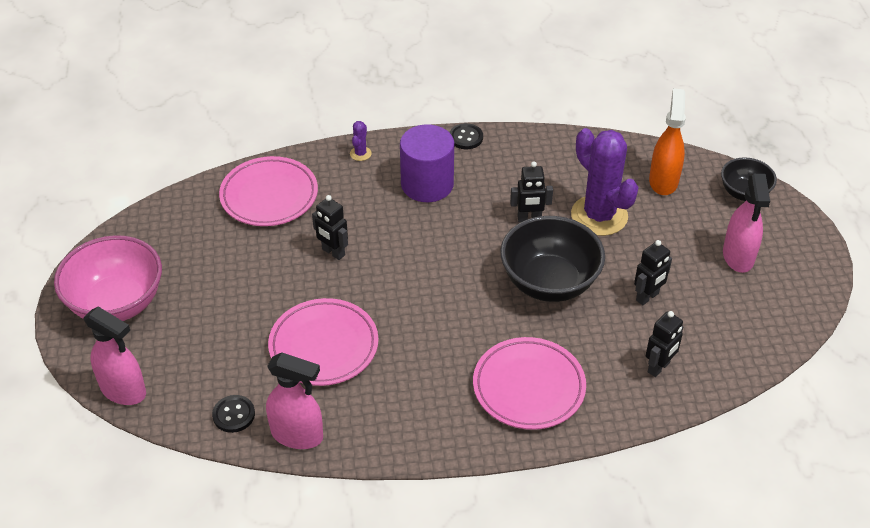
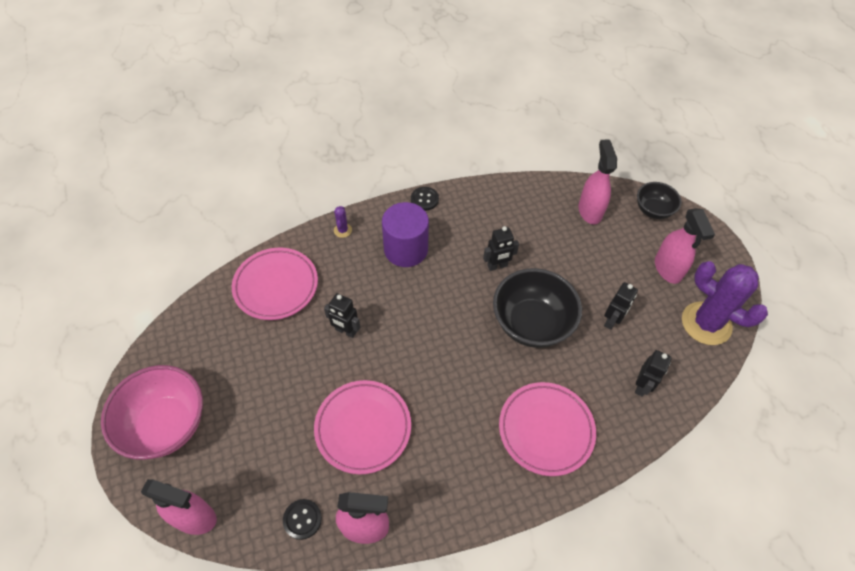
camera: 15 degrees left, 10 degrees up
(599, 216) = (551, 252): purple cactus -> purple cactus (706, 323)
(663, 181) = (590, 211): orange spray bottle -> pink spray bottle

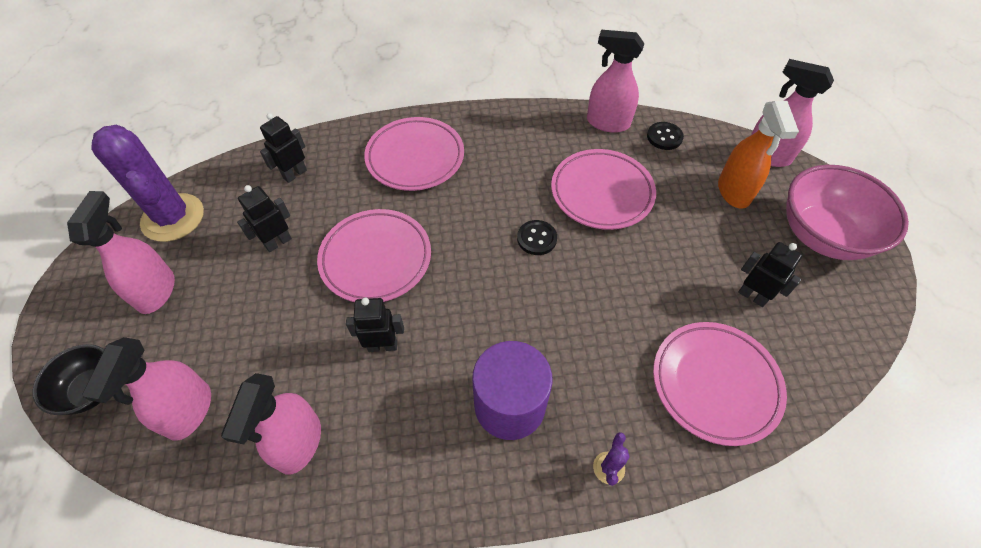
camera: 165 degrees left, 0 degrees up
(238, 458) = (734, 192): none -> orange spray bottle
(345, 331) = (614, 297): black robot -> black robot (752, 296)
(424, 199) = (452, 505): black button -> black button (536, 238)
(519, 209) = (299, 443): none -> pink spray bottle
(531, 323) = (376, 259): black bowl -> pink plate

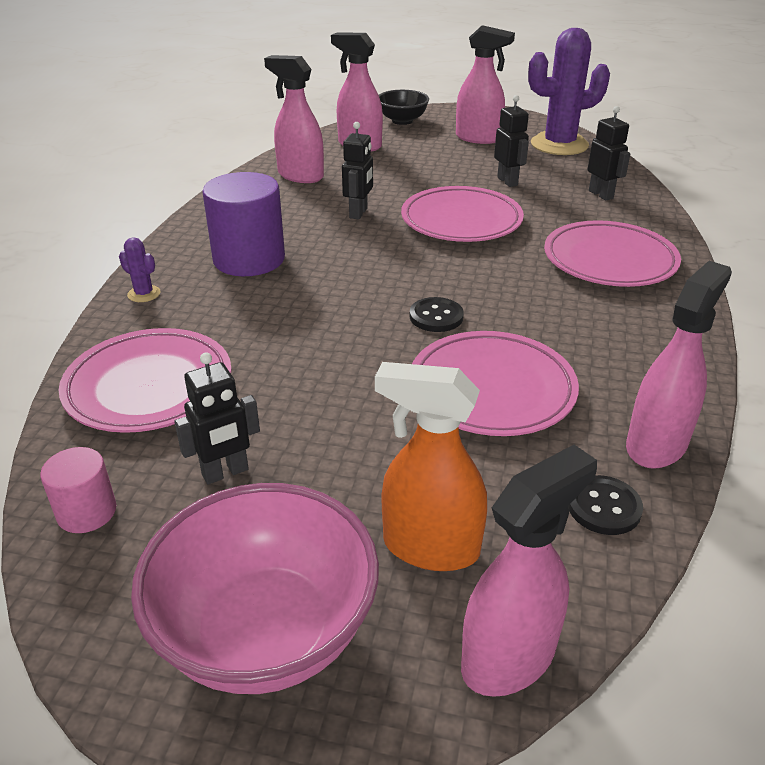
camera: 110 degrees right, 20 degrees down
(828, 351) = (87, 512): none -> pink cylinder

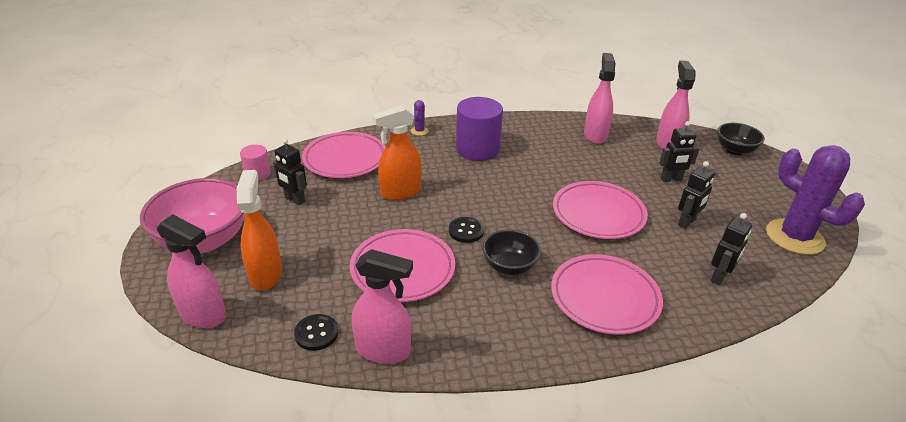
camera: 65 degrees right, 0 degrees up
(300, 350) = (400, 192): none -> orange spray bottle
(359, 213) = (567, 170): black robot -> black robot (671, 179)
(478, 138) = (750, 192): pink spray bottle -> none
(527, 304) = (509, 266): none -> black bowl

